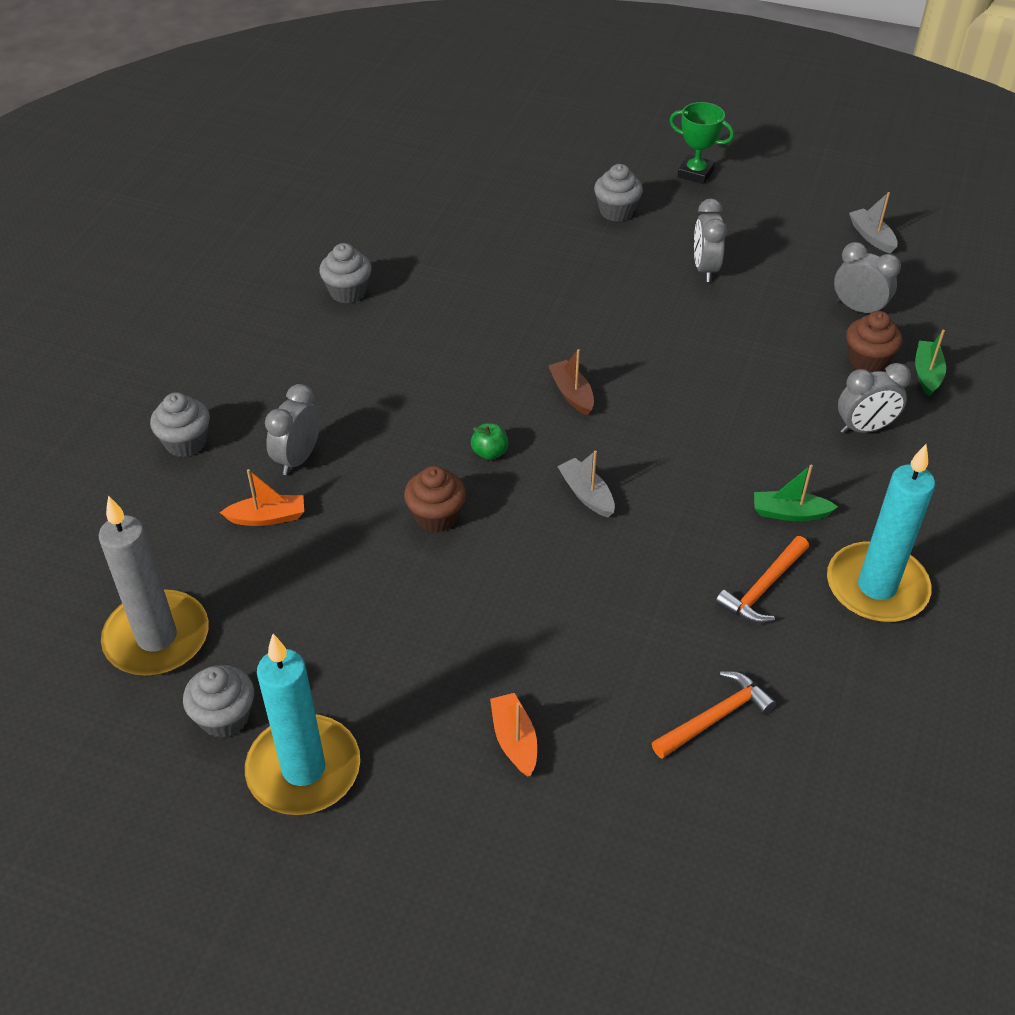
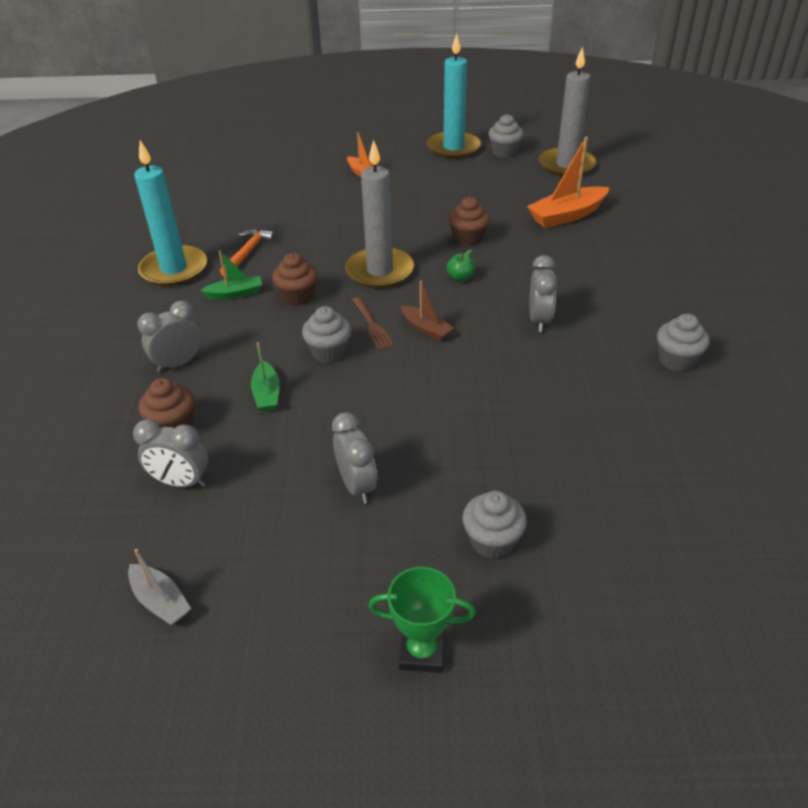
camera: 160 degrees right, 5 degrees down
(186, 443) = (661, 235): grey cupcake -> grey cupcake (329, 352)
(268, 517) = (567, 216): orange boat -> orange boat, size x1.74
(298, 458) = (582, 244): grey clock -> grey clock (539, 320)
(586, 494) = (380, 271): grey boat -> grey candle
(630, 415) = (372, 325): none -> brown fork
(708, 484) = (297, 297): none -> brown cupcake
(715, 717) = (265, 200): orange hammer -> none
(927, 373) = (116, 427): green boat -> green boat (267, 394)

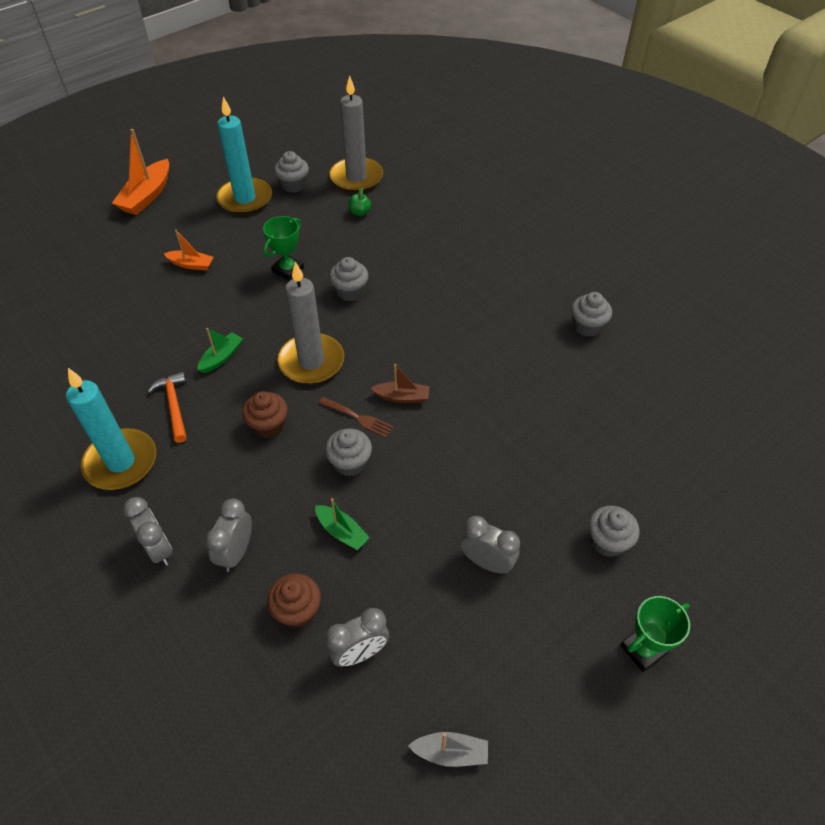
camera: 40 degrees left, 10 degrees up
(235, 294) = (210, 454): green boat -> green boat (221, 357)
(433, 205) = (288, 270): none -> green trophy
(460, 277) = (381, 333): green apple -> green apple (360, 212)
(468, 238) = (350, 291): brown cupcake -> grey cupcake
(539, 320) = (473, 342): grey clock -> grey clock (159, 548)
(567, 216) = (403, 231): orange boat -> orange boat (147, 196)

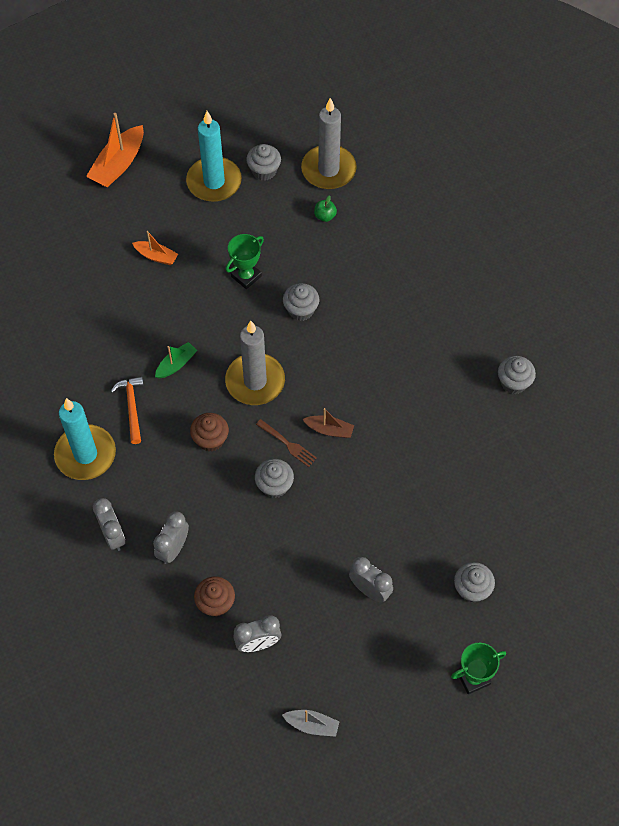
camera: 10 degrees right, 10 degrees up
(342, 531) = (259, 545): green boat -> none

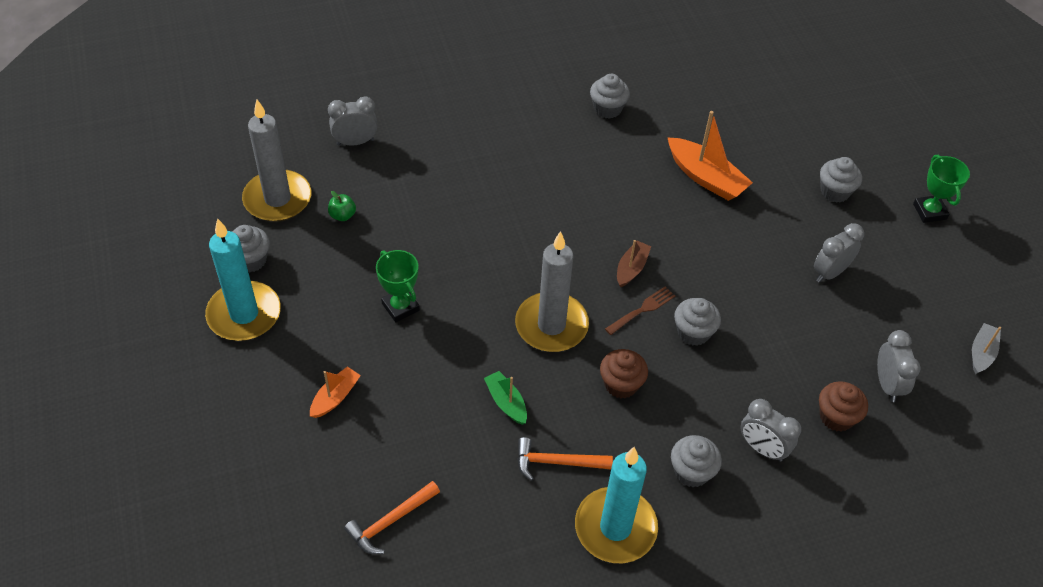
camera: 80 degrees left, 10 degrees down
(65, 314) = (390, 521): none -> orange hammer
(113, 535) = (737, 513): grey clock -> grey clock (355, 142)
(118, 164) = (165, 417): orange boat -> orange boat (706, 178)
(301, 310) = (466, 263): grey cupcake -> grey cupcake (691, 471)

